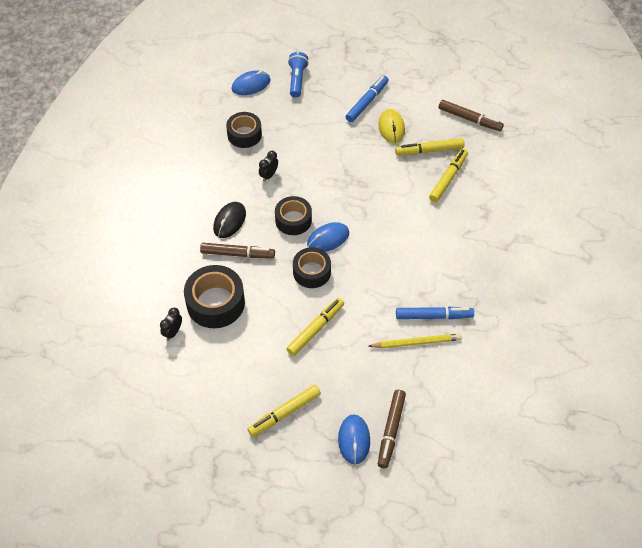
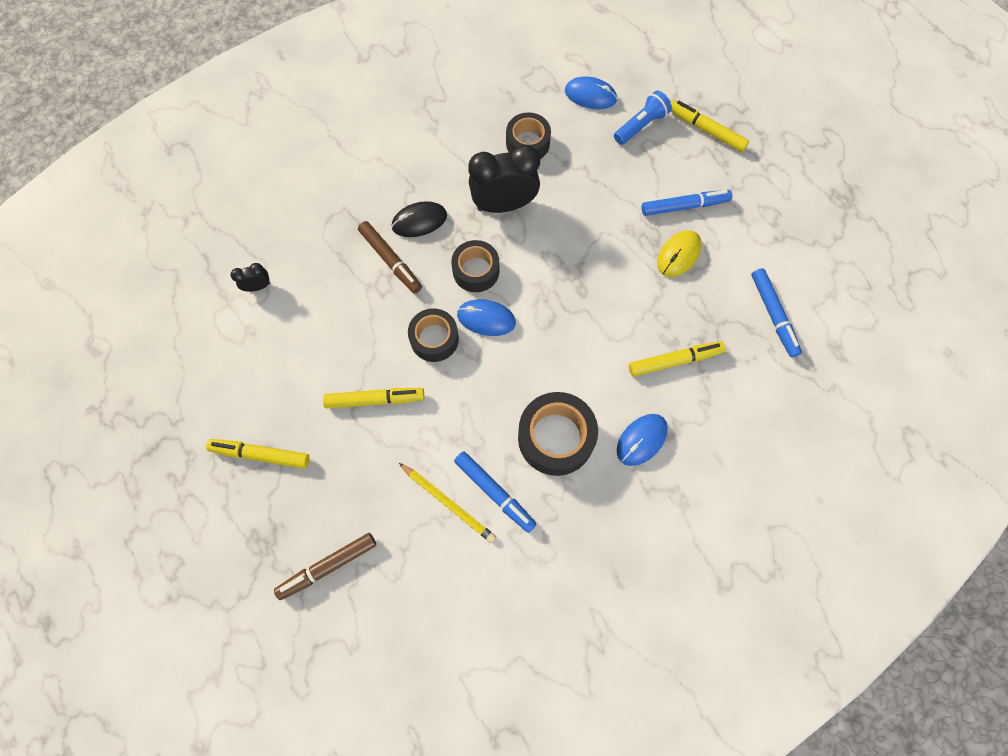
camera: 45 degrees right, 15 degrees up
(215, 303) = (321, 291): black tape -> black tape (555, 438)
(269, 175) = (504, 205): black clock -> black clock, size x2.21
(354, 440) = (287, 541): blue mouse -> blue mouse (641, 440)
(429, 150) = (689, 313): yellow marker -> yellow marker (706, 130)
(469, 119) = (773, 315): brown marker -> blue marker

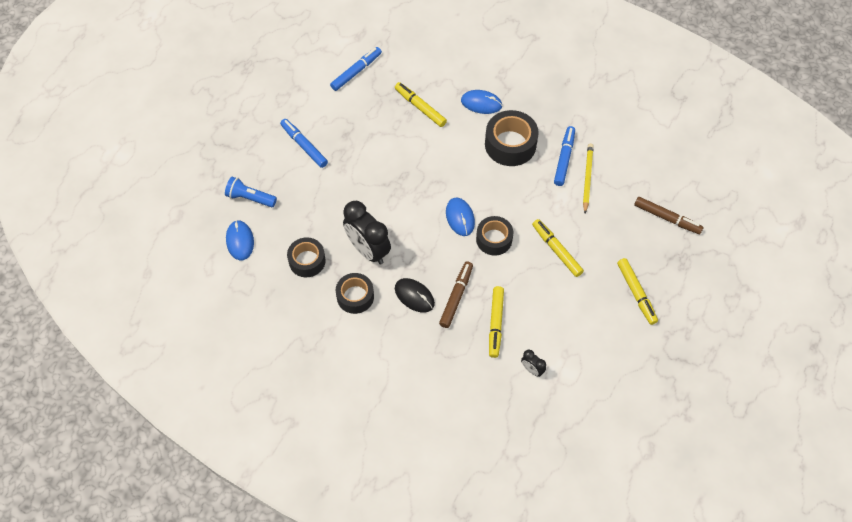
camera: 120 degrees left, 10 degrees down
(476, 271) = (430, 241): black tape -> black tape (355, 296)
(678, 255) = (344, 134): yellow mouse -> none
(706, 130) = (232, 158): yellow marker -> yellow marker (495, 324)

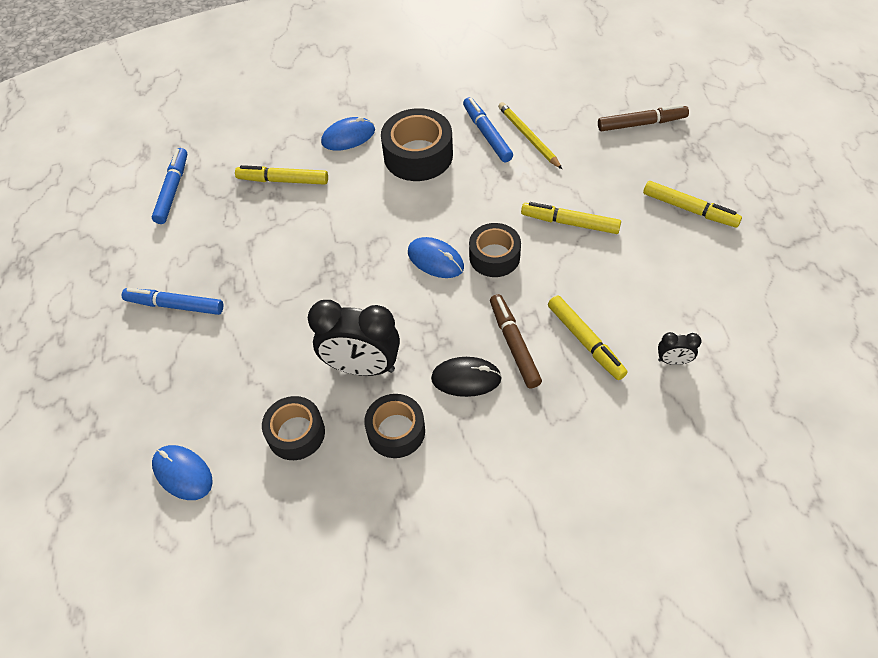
camera: 35 degrees left, 5 degrees down
(250, 198) = (152, 411): blue flashlight -> none

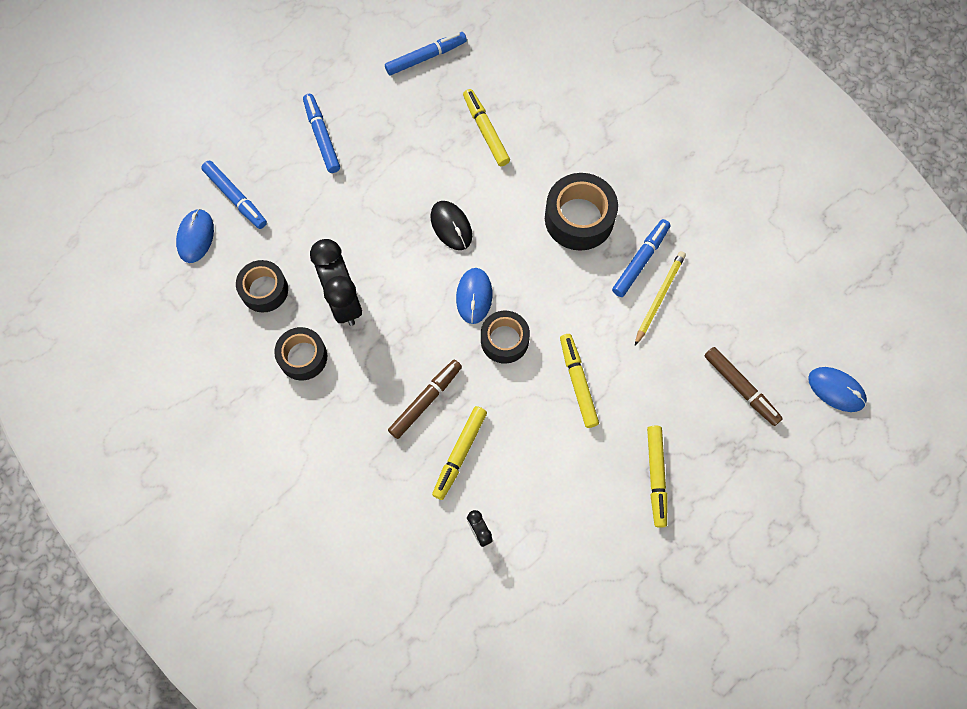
camera: 55 degrees right, 15 degrees up
(172, 413) = (235, 198): none -> blue marker
(348, 136) = (565, 150): blue mouse -> blue mouse (836, 390)
(466, 378) = (374, 381): black mouse -> black mouse (451, 226)

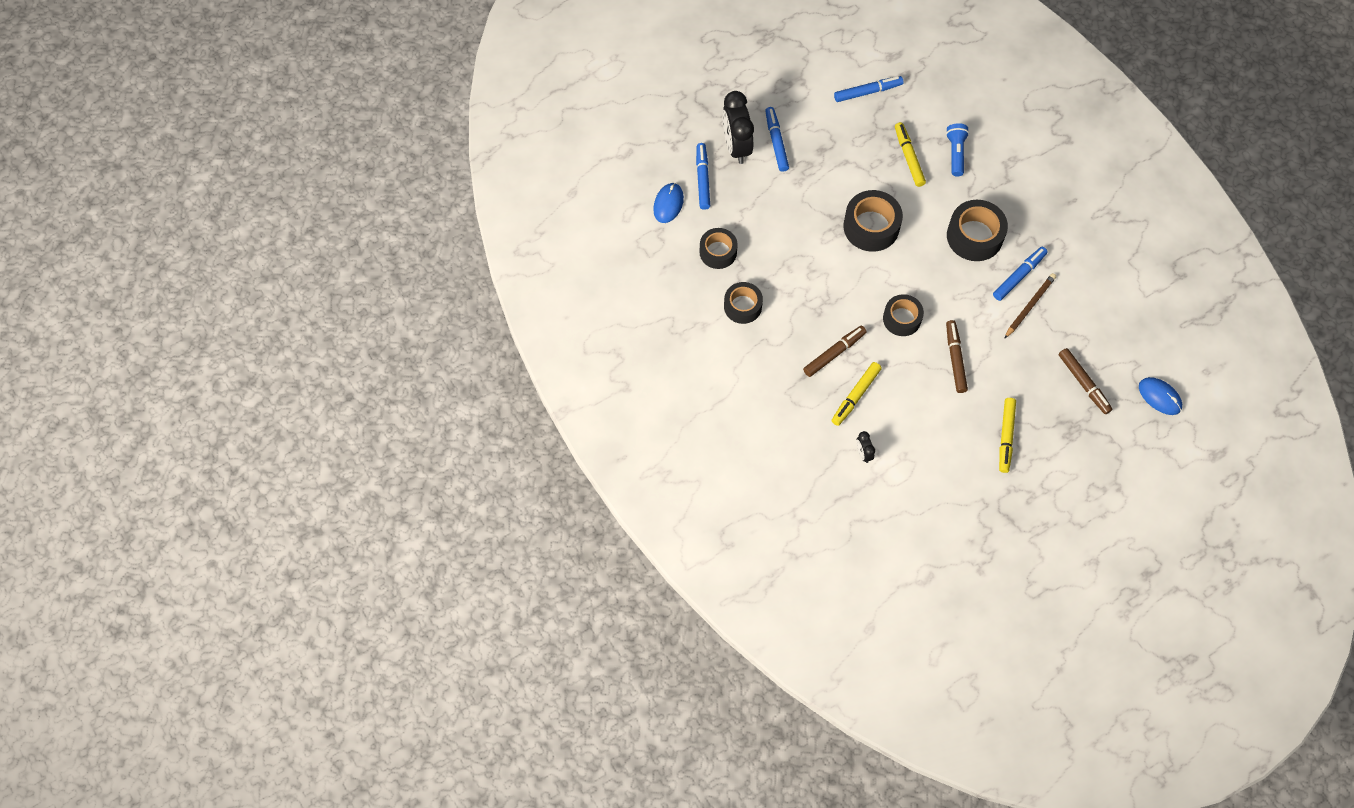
camera: 10 degrees right, 5 degrees down
(235, 198) = (702, 179): blue marker -> blue marker turned 150 degrees counterclockwise
(343, 301) = (779, 270): black clock -> black clock (736, 146)
(451, 226) = (871, 227): black mouse -> black tape
(474, 296) = (882, 282): blue mouse -> none
(541, 117) = (955, 153): none -> blue flashlight
(578, 382) = (955, 359): yellow marker -> brown marker
(659, 297) = (1029, 306): yellow pencil -> brown pencil

